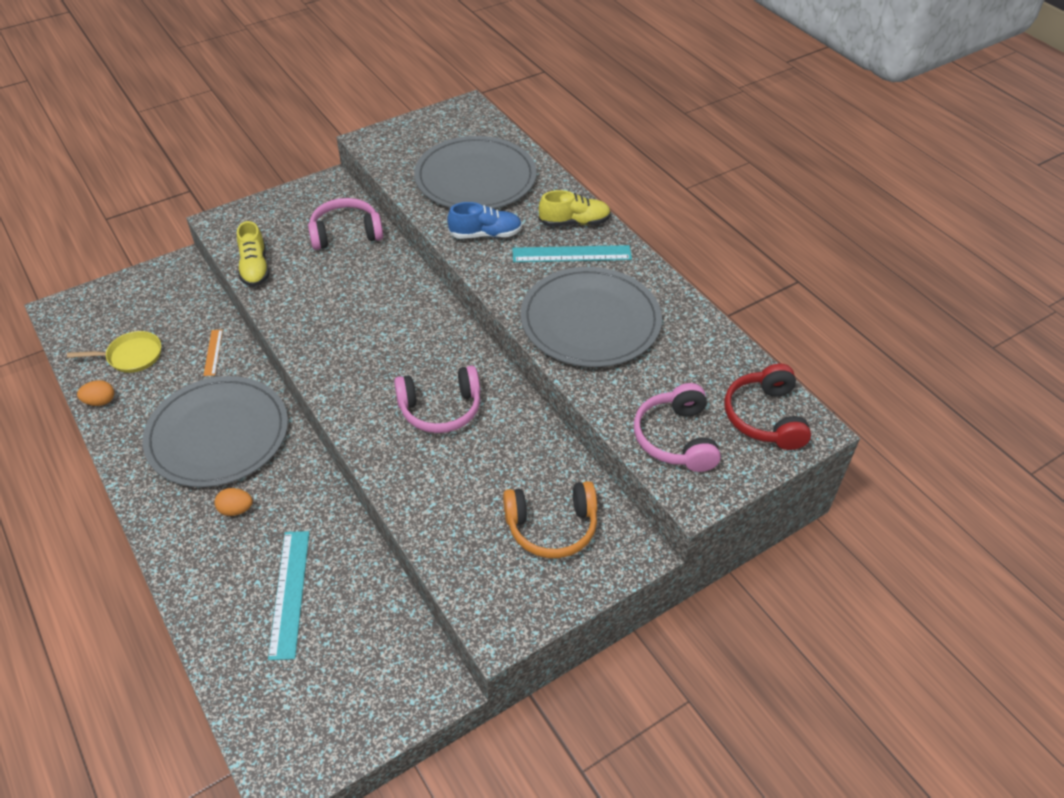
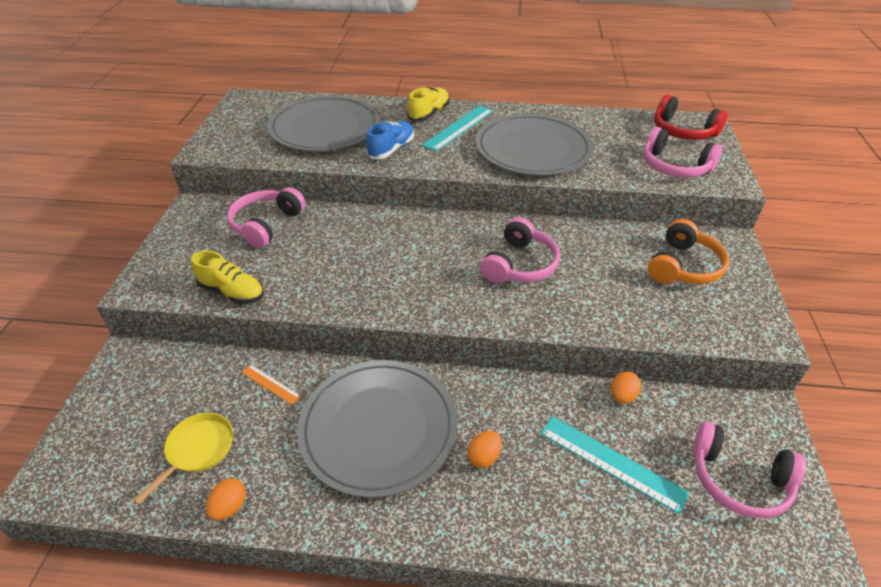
camera: 50 degrees left, 5 degrees down
(335, 690) = (738, 480): none -> pink headphones
(371, 569) = (622, 396): none -> orange egg

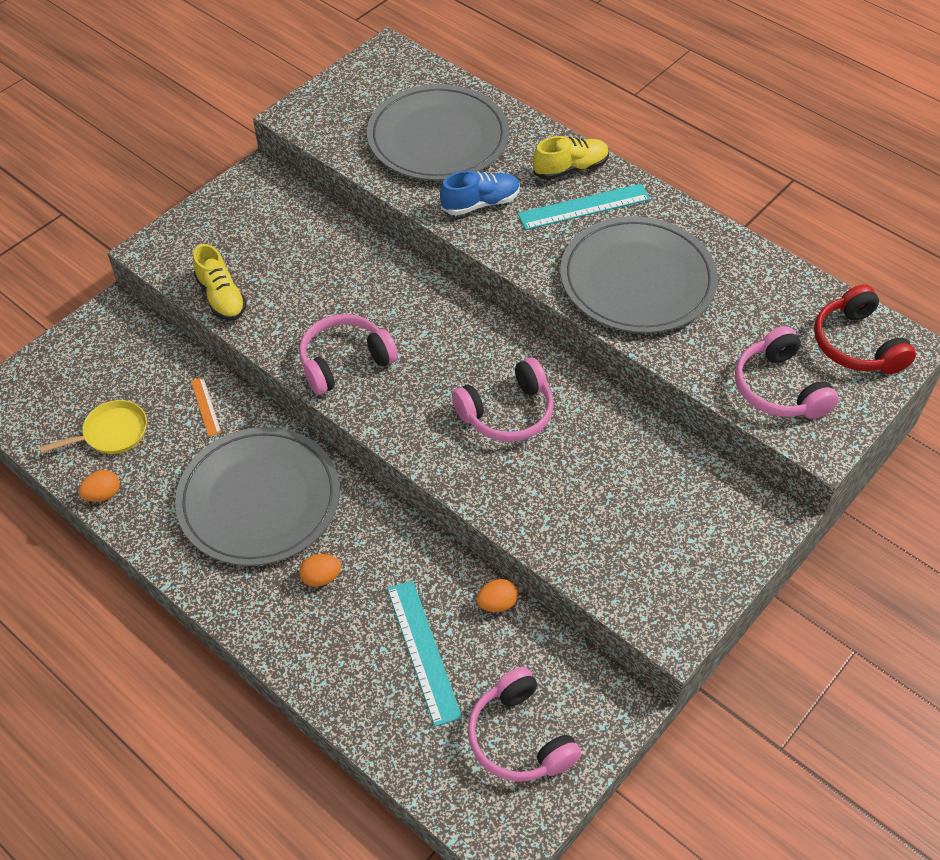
camera: 35 degrees right, 10 degrees up
(266, 224) = (306, 233): pink headphones -> pink headphones (344, 361)
(684, 266) = (679, 511): orange headphones -> none

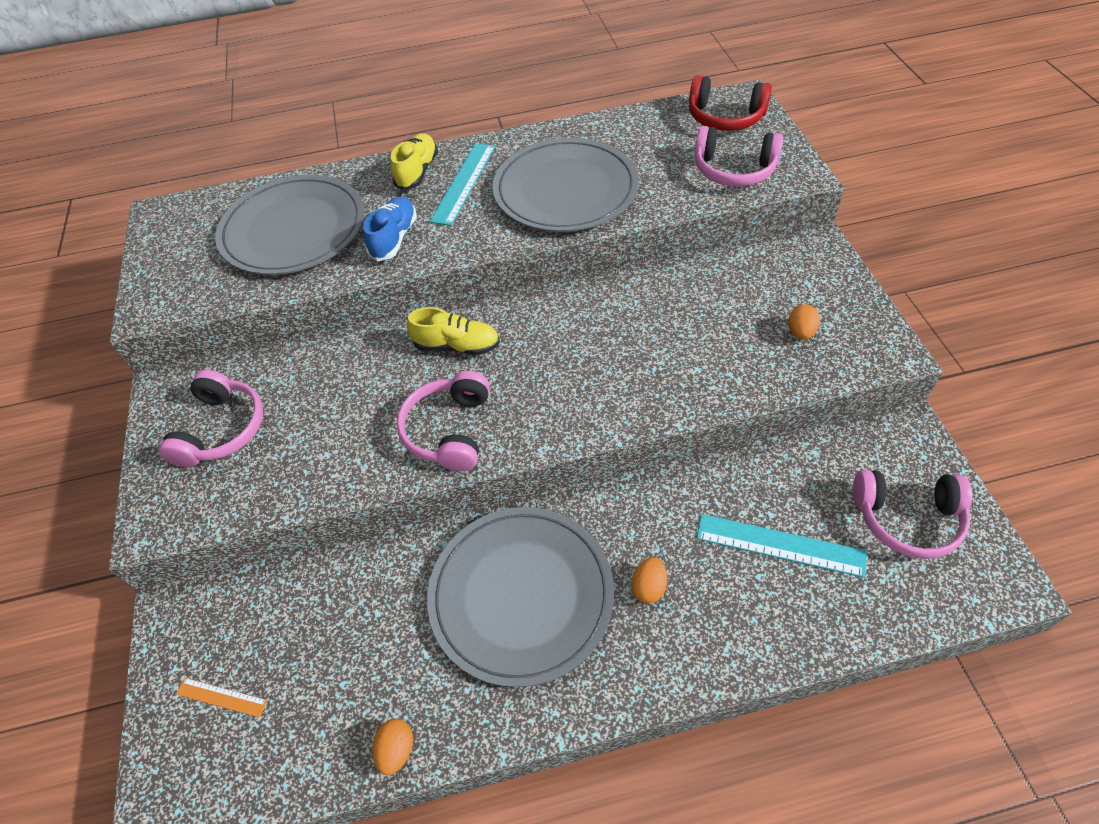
camera: 50 degrees left, 0 degrees up
(111, 433) = (325, 698): yellow pan -> none
(206, 406) = (372, 586): orange ruler -> orange ruler (221, 697)
(221, 297) = (277, 491): yellow shoe -> yellow shoe (457, 346)
(497, 603) = (763, 465): orange egg -> orange egg (800, 332)
(507, 413) = (604, 345): pink headphones -> pink headphones (222, 429)

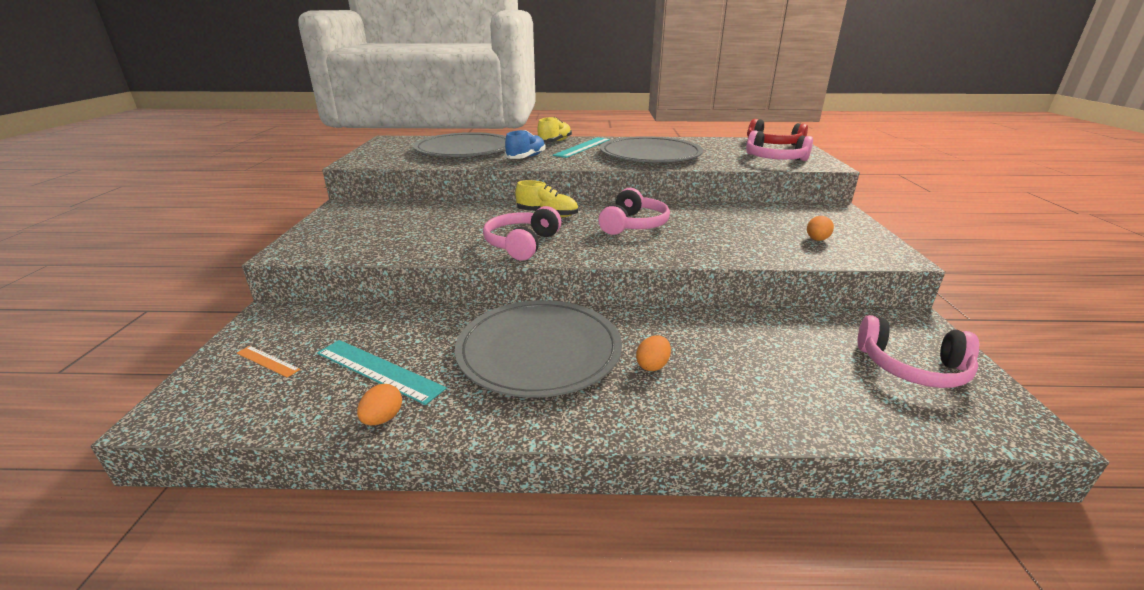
camera: 10 degrees right, 25 degrees down
(222, 429) = (365, 224): pink headphones -> pink headphones (633, 225)
(780, 545) = (782, 362): turquoise ruler -> turquoise ruler (378, 370)

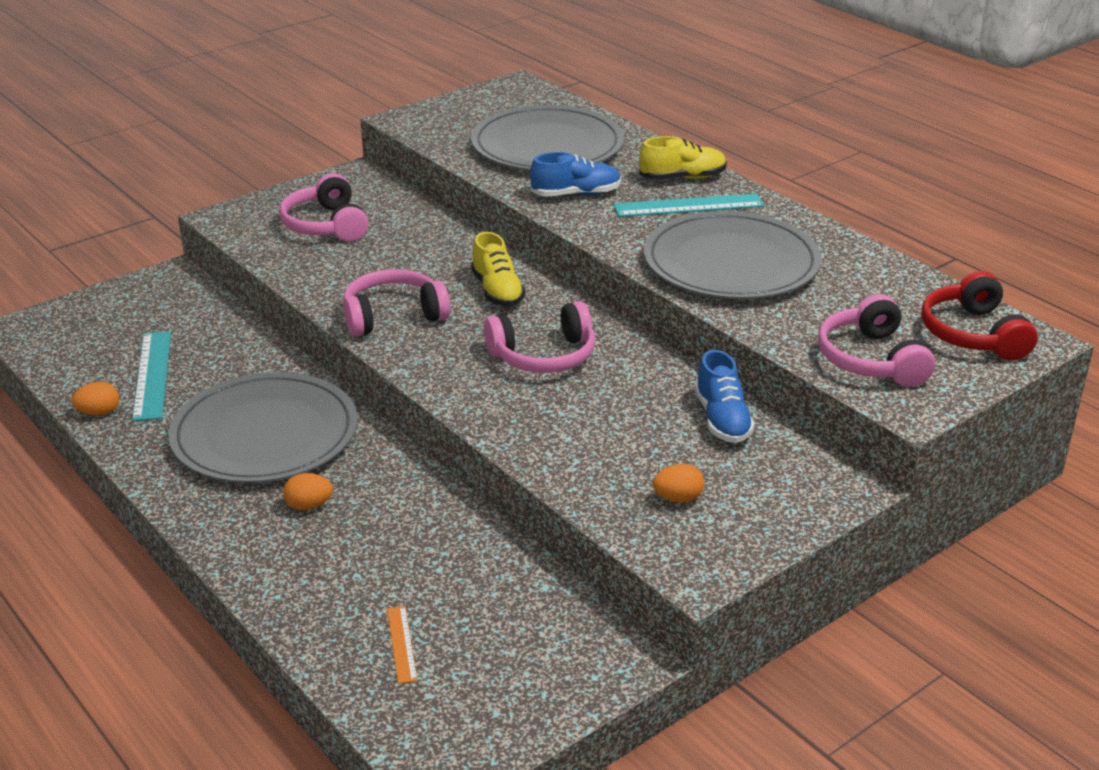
camera: 50 degrees right, 5 degrees up
(267, 361) = (112, 321): orange ruler -> orange ruler (401, 644)
(750, 211) = (722, 419): none -> blue shoe
(912, 367) = (490, 673): pink headphones -> pink headphones (326, 225)

